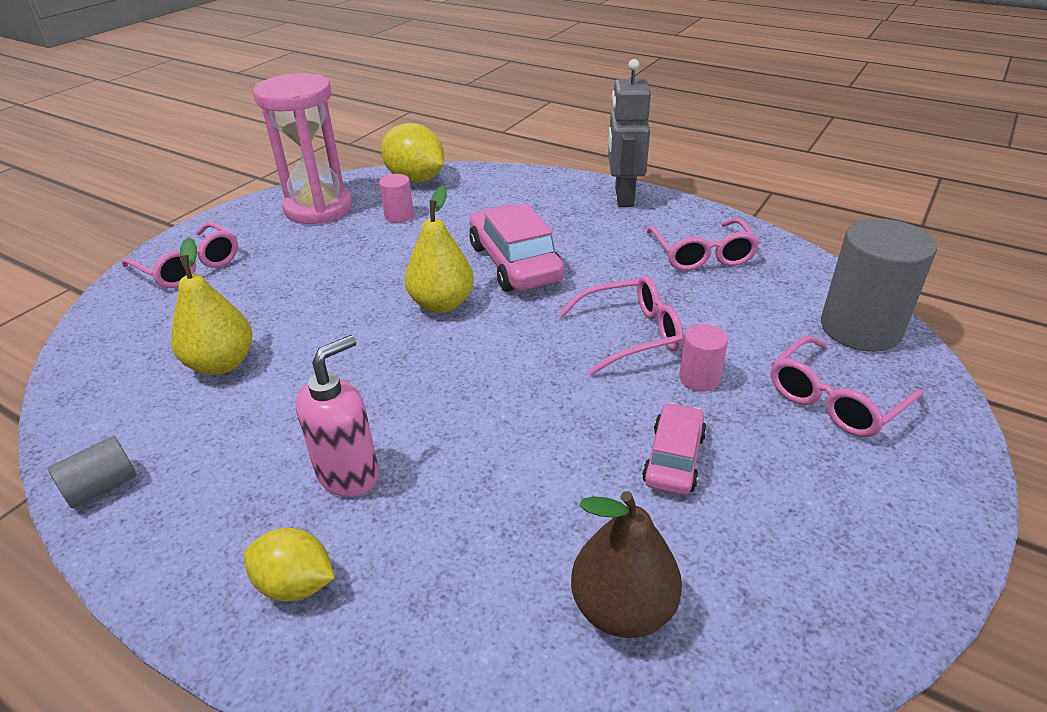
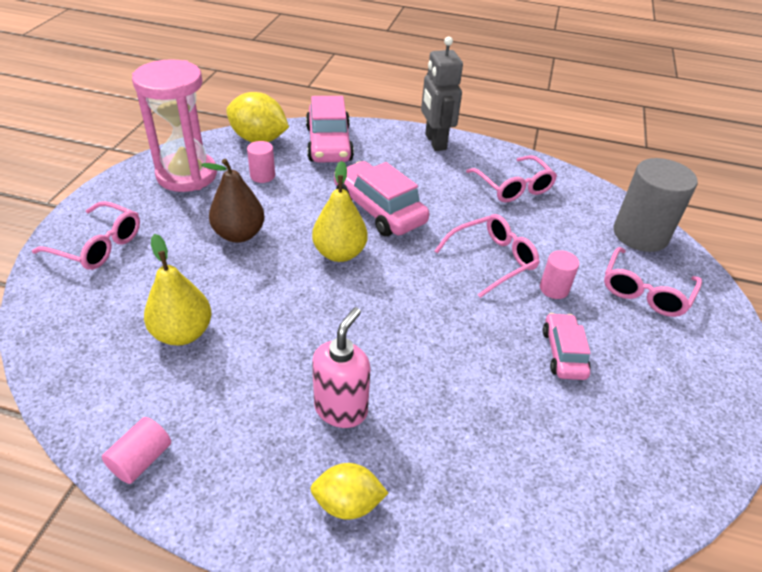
camera: 20 degrees left, 5 degrees up
(102, 487) = (141, 460): grey cylinder -> pink cylinder
(492, 190) = (329, 144): none -> pink car
(622, 608) = (578, 467): brown pear -> brown pear (239, 234)

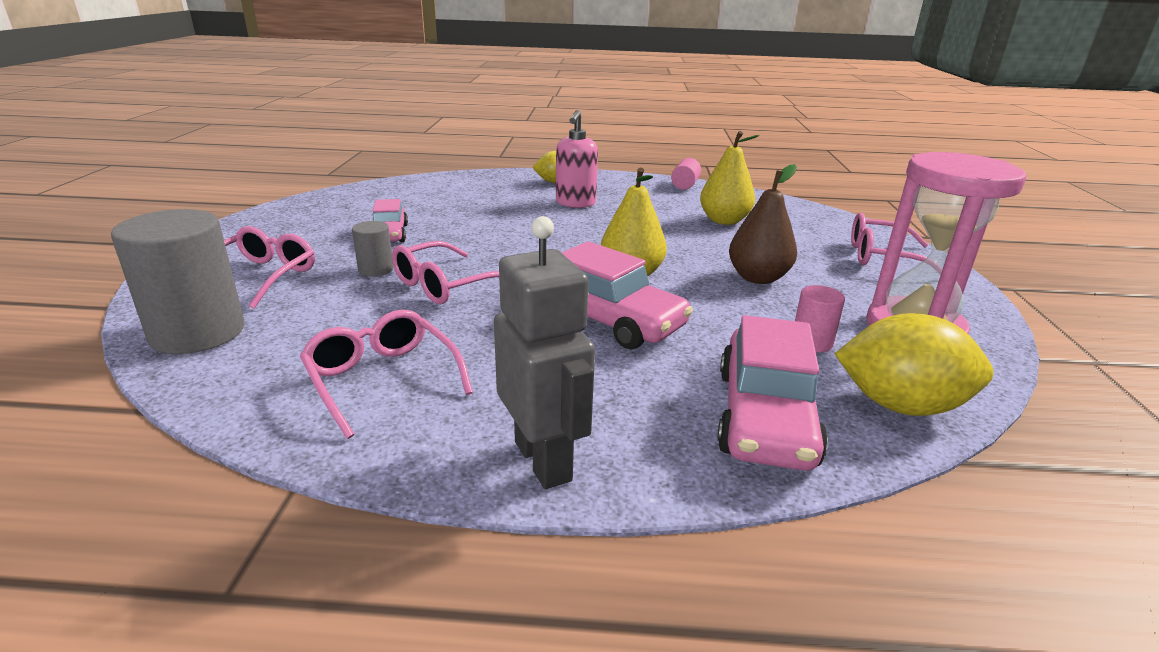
camera: 170 degrees right, 15 degrees down
(329, 144) = (765, 416): pink car -> pink car turned 150 degrees counterclockwise
(554, 289) = (376, 269): pink cylinder -> grey cylinder

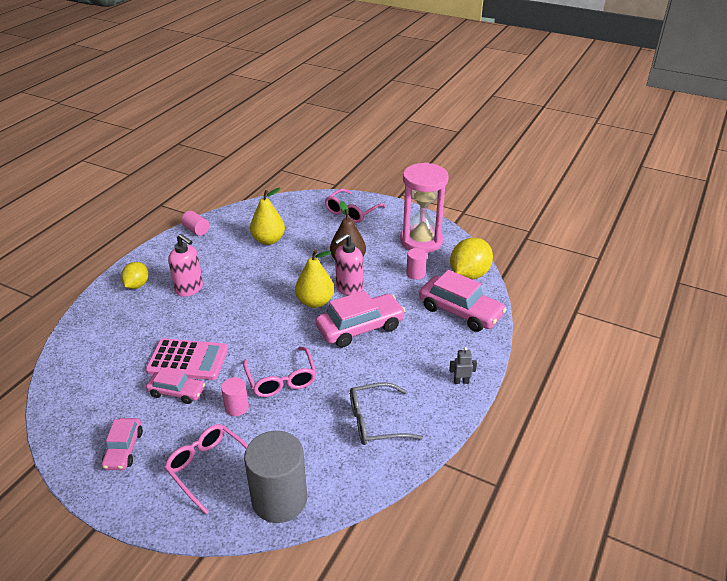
camera: 65 degrees left, 10 degrees up
(287, 230) = (123, 449): none -> pink car
(376, 269) = (236, 407): grey cylinder -> pink cylinder
(382, 379) = (375, 421): pink glasses -> grey glasses
(448, 228) = (188, 360): none -> pink calculator
(544, 460) = (461, 381): grey robot -> grey robot, size x0.44
(692, 292) = (349, 288): none -> pink soap dispenser

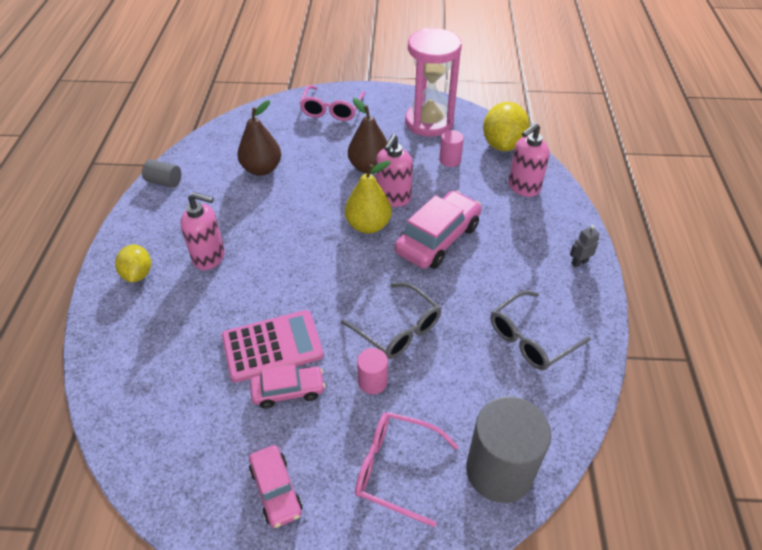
camera: 25 degrees left, 10 degrees up
(196, 230) = (164, 182): pink cylinder -> grey cylinder
(268, 240) = (262, 169): yellow pear -> brown pear
(281, 379) = (398, 329): pink glasses -> grey glasses
(460, 311) = (523, 187): pink car -> pink soap dispenser

